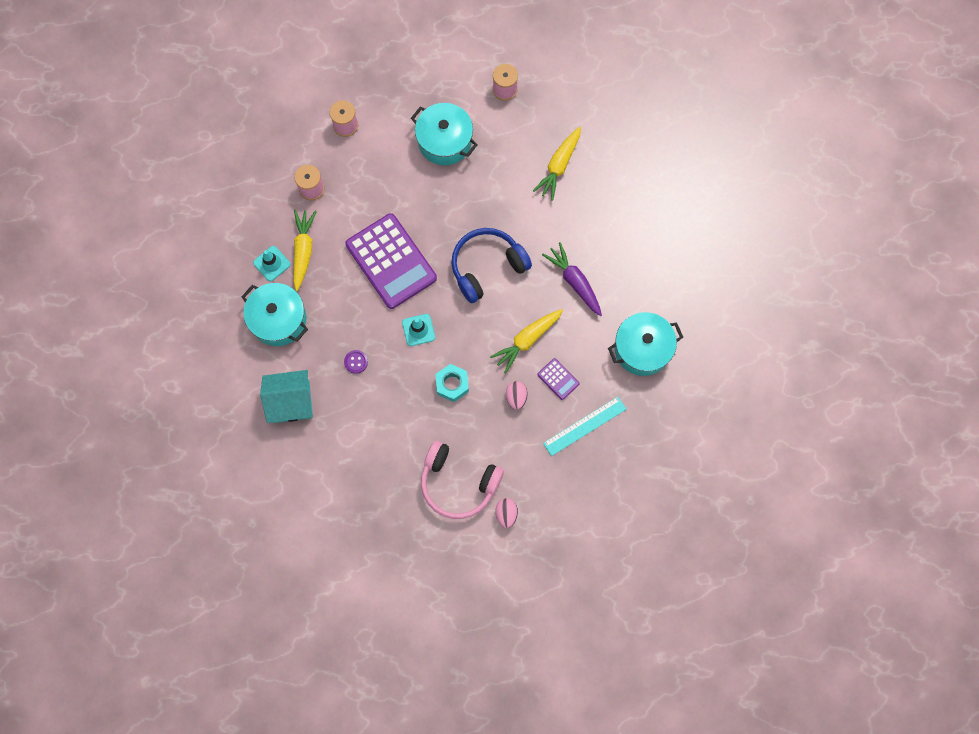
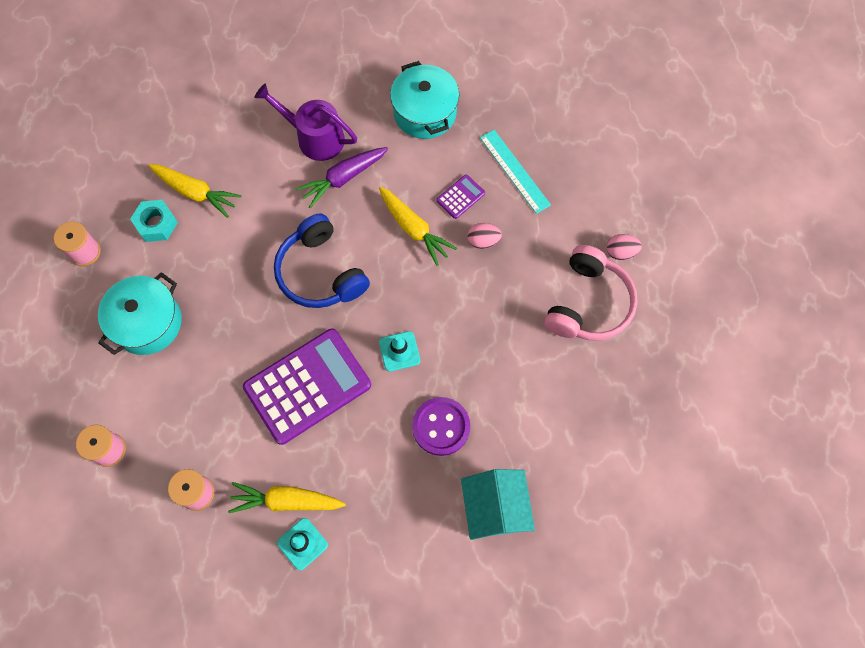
camera: 90 degrees left, 5 degrees down
(278, 320) = (382, 530): turquoise pot -> none
(356, 362) = (441, 427): purple button -> purple button, size x1.92
(452, 384) = (468, 311): turquoise nut -> turquoise nut (156, 224)
(614, 257) = (315, 138): none -> purple watering can

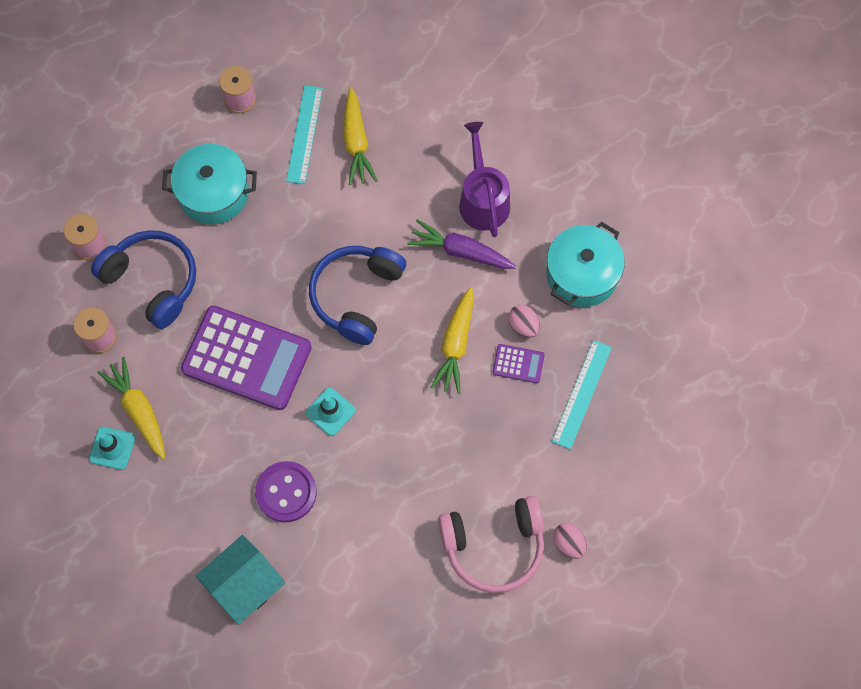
camera: 55 degrees right, 0 degrees up
(156, 224) = (304, 134): turquoise nut -> turquoise ruler
(183, 418) = (153, 281): none -> blue headphones
(483, 241) = (488, 413): pink egg -> pink egg (523, 326)

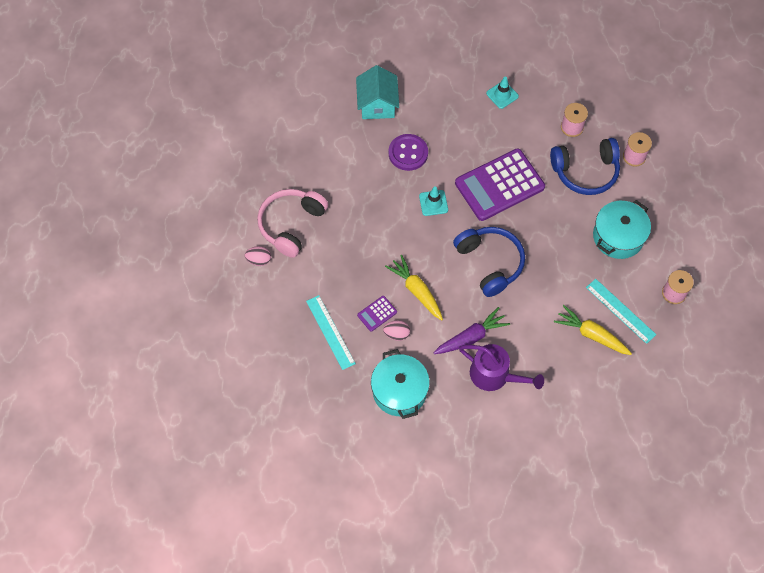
camera: 130 degrees right, 5 degrees down
(139, 411) = (512, 118): yellow carrot -> none

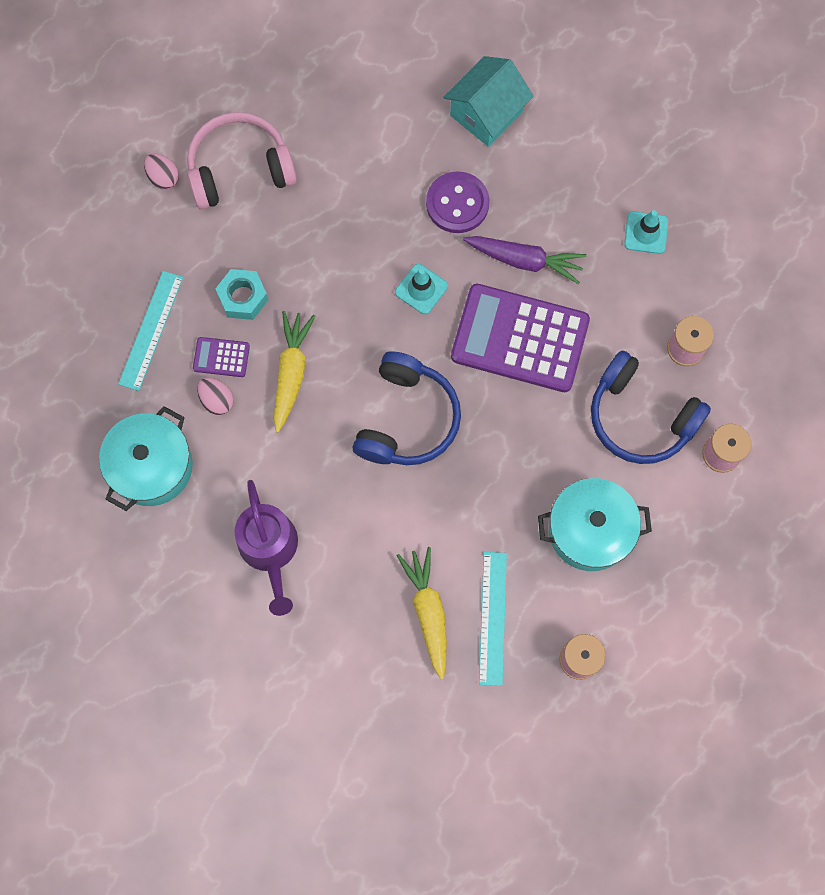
camera: 45 degrees right, 10 degrees up
(357, 279) = (243, 297): none -> turquoise nut
(471, 337) = (292, 482): purple carrot -> purple carrot (524, 261)

